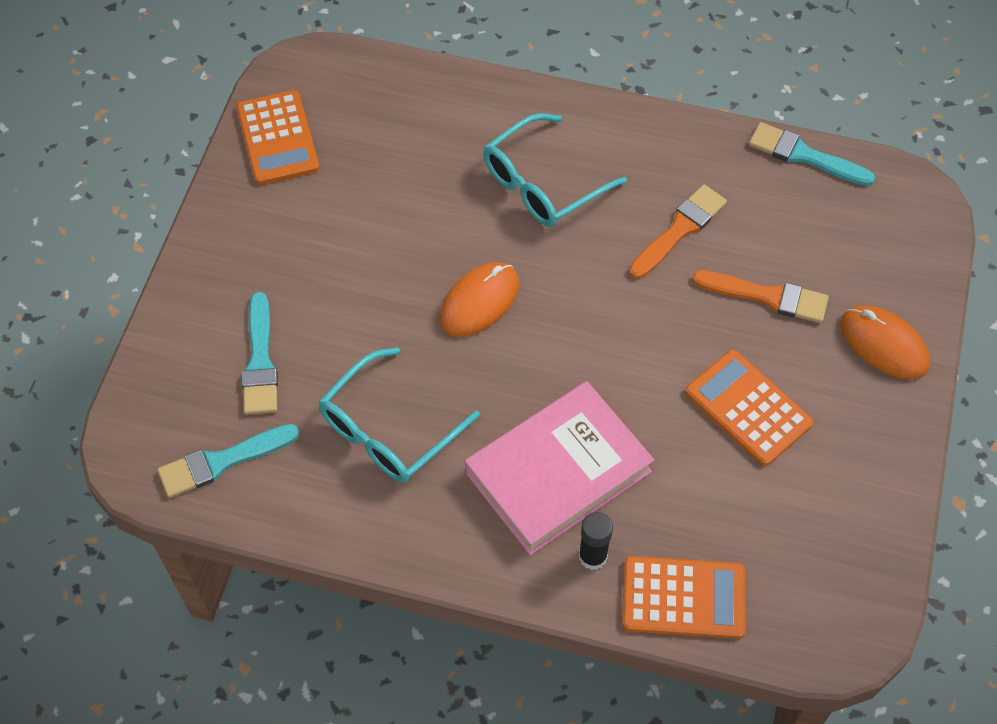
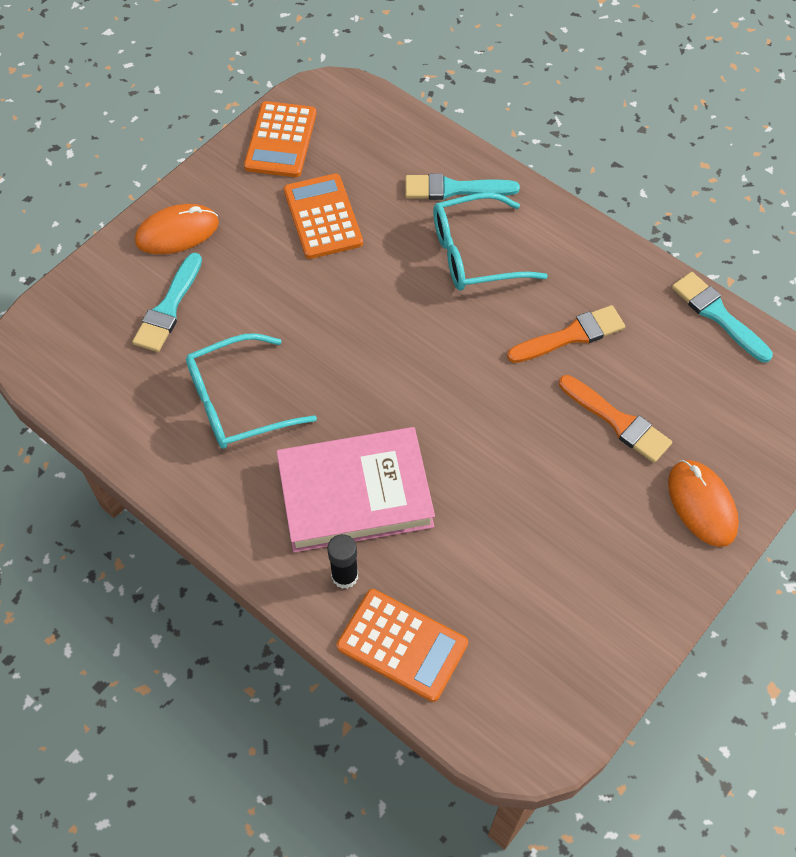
camera: 25 degrees right, 0 degrees up
(222, 461) = (95, 374): turquoise brush -> turquoise brush (454, 189)
(479, 301) = (368, 329): orange mouse -> orange mouse (177, 232)
(748, 408) = (548, 509): orange calculator -> orange calculator (323, 217)

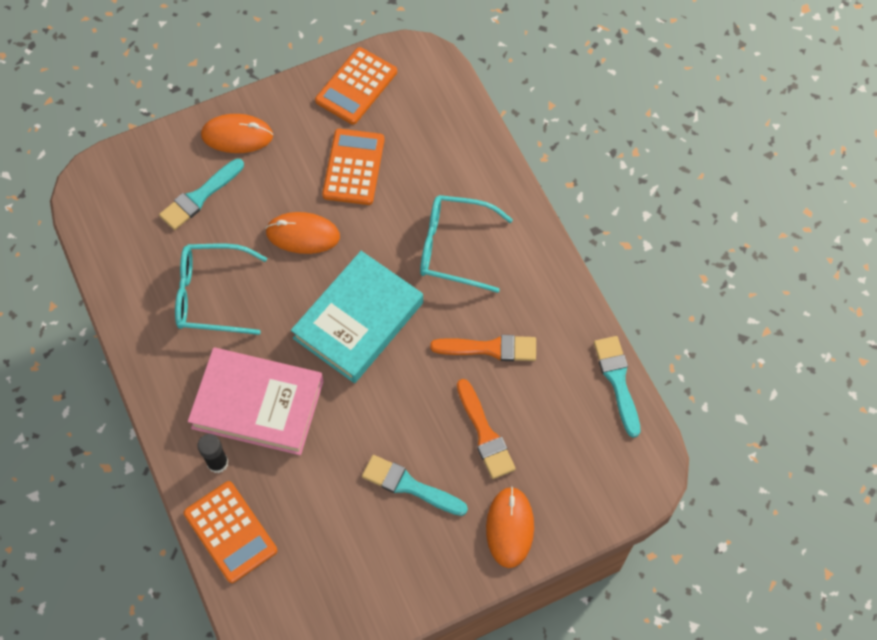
camera: 25 degrees right, 5 degrees up
(306, 302) = (303, 235): none -> orange mouse
(416, 363) = (358, 320): none -> turquoise book
(454, 189) = (469, 184): turquoise brush -> turquoise brush (409, 486)

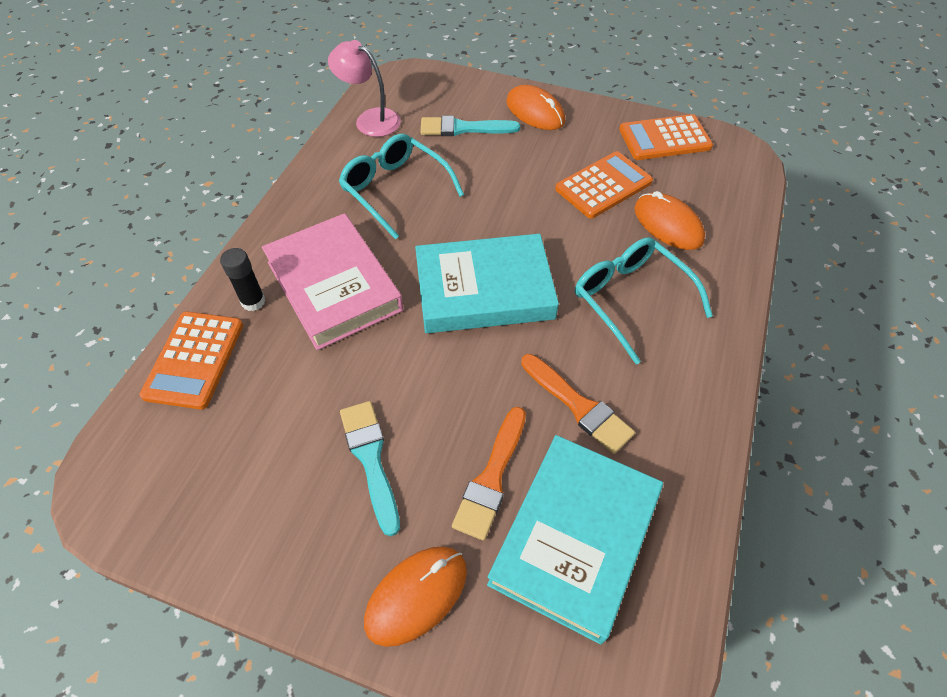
camera: 45 degrees right, 10 degrees down
(116, 248) = (370, 119): none -> pink lamp
(303, 235) = (510, 200): orange mouse -> orange mouse (668, 224)
(557, 425) = (575, 537): none -> turquoise book
(617, 381) = (688, 553): turquoise brush -> none

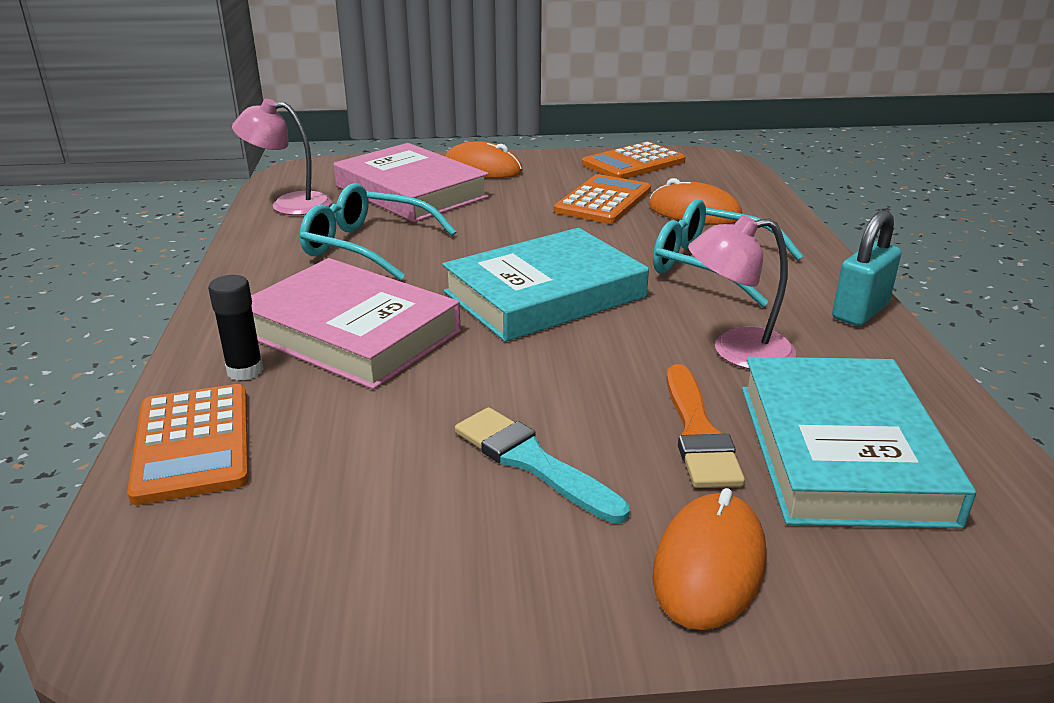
camera: 25 degrees left, 25 degrees down
(463, 128) = (411, 192): turquoise brush -> pink book
(578, 406) = (736, 351): orange brush -> pink lamp
(709, 398) = (860, 311): none -> turquoise padlock

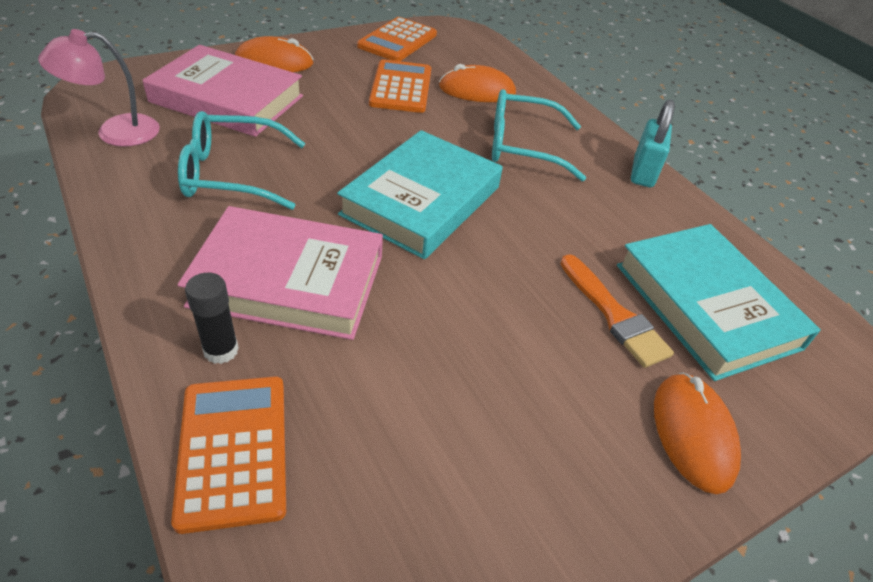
camera: 30 degrees left, 15 degrees up
(193, 443) = (233, 450): orange calculator -> orange calculator turned 150 degrees counterclockwise
(532, 462) = (524, 378): turquoise brush -> none
(736, 351) = (591, 229): pink lamp -> none

